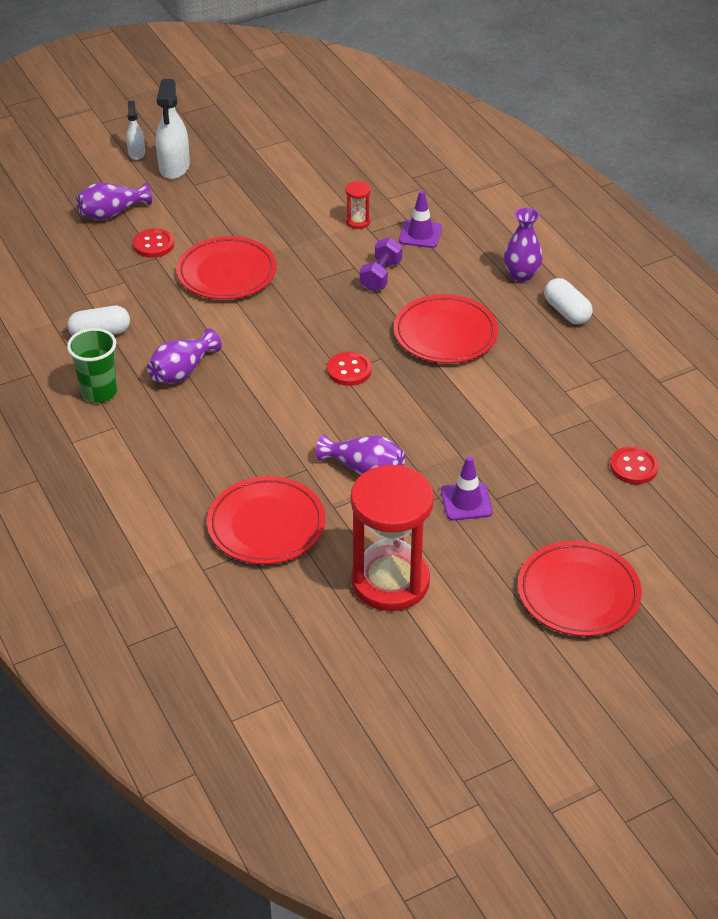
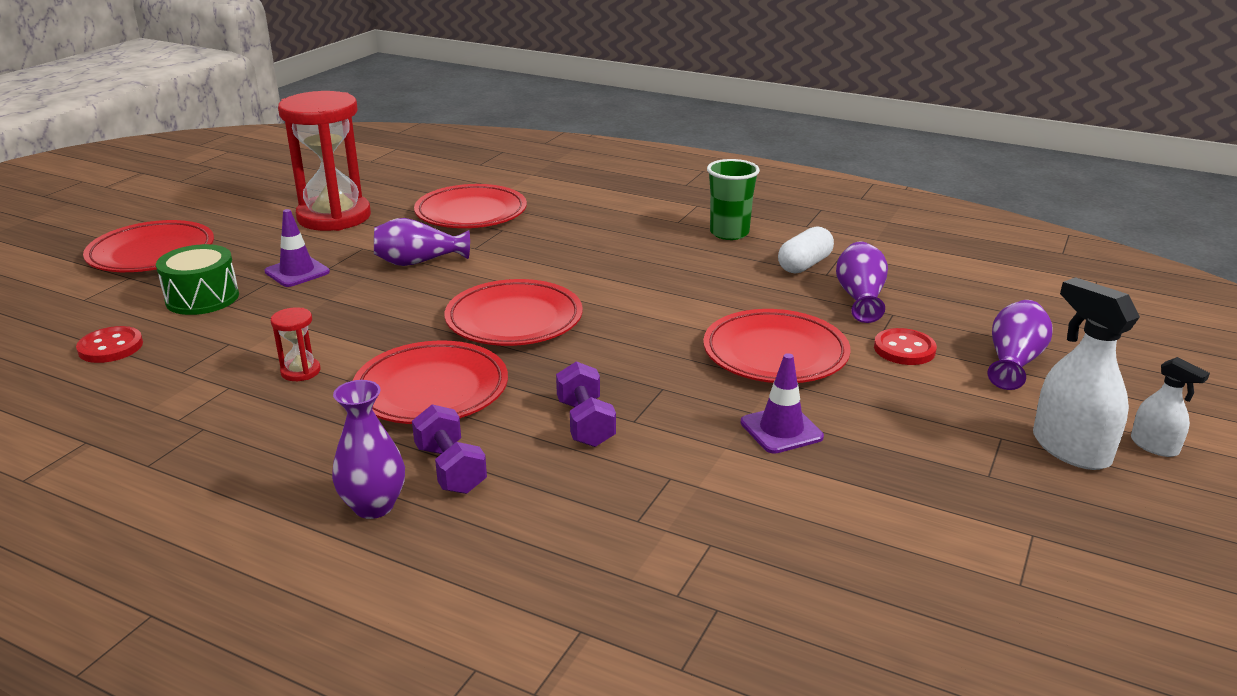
camera: 145 degrees right, 15 degrees down
(182, 371) = (681, 266): purple vase -> purple vase (860, 298)
(349, 370) = (514, 320): red button -> red plate
(358, 221) = (707, 484): red hourglass -> red hourglass (300, 371)
(420, 234) = (591, 505): purple traffic cone -> purple traffic cone (781, 430)
(471, 279) = (450, 469): none -> purple dumbbell
(553, 499) = (202, 298): none -> green drum
(567, 312) = (267, 480): white capsule -> none

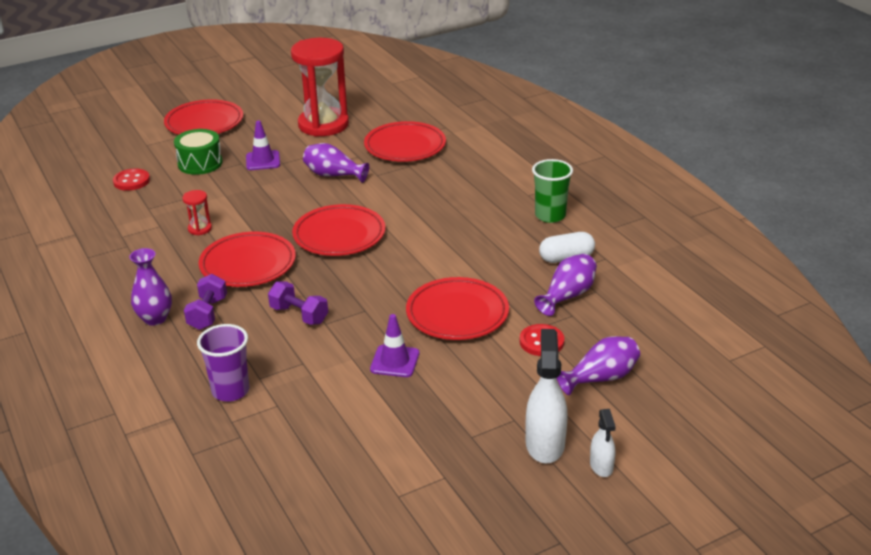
camera: 35 degrees right, 5 degrees up
(585, 423) = (299, 315): purple dumbbell -> purple dumbbell turned 75 degrees counterclockwise
(620, 554) = (230, 391): none -> purple cup

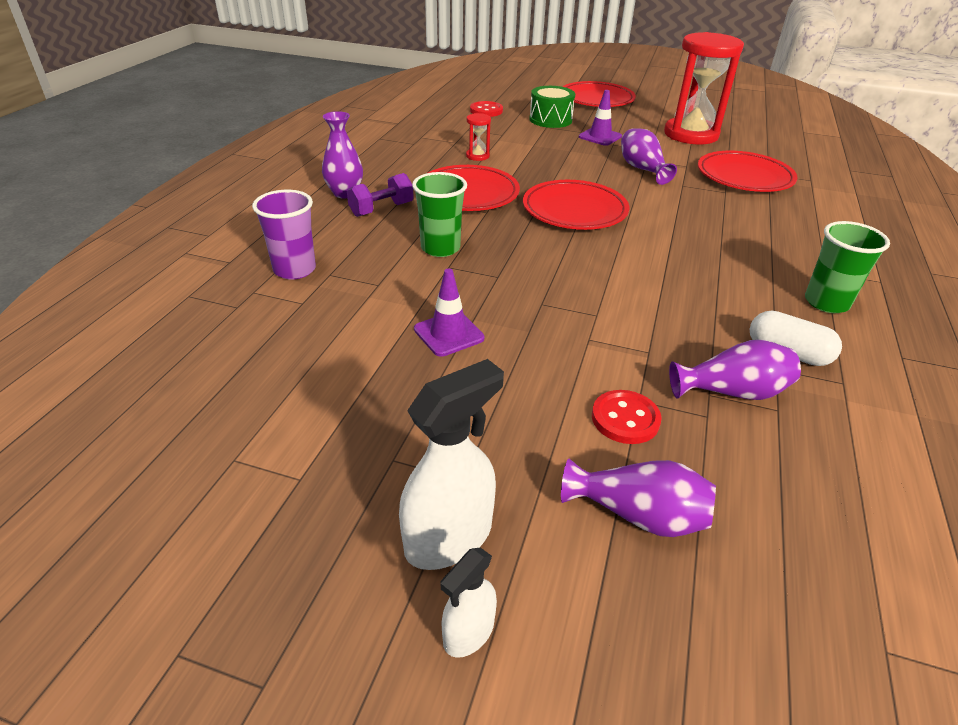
camera: 45 degrees right, 5 degrees up
(299, 315) = (440, 248): purple dumbbell -> green cup
(457, 314) = (576, 331): red plate -> none

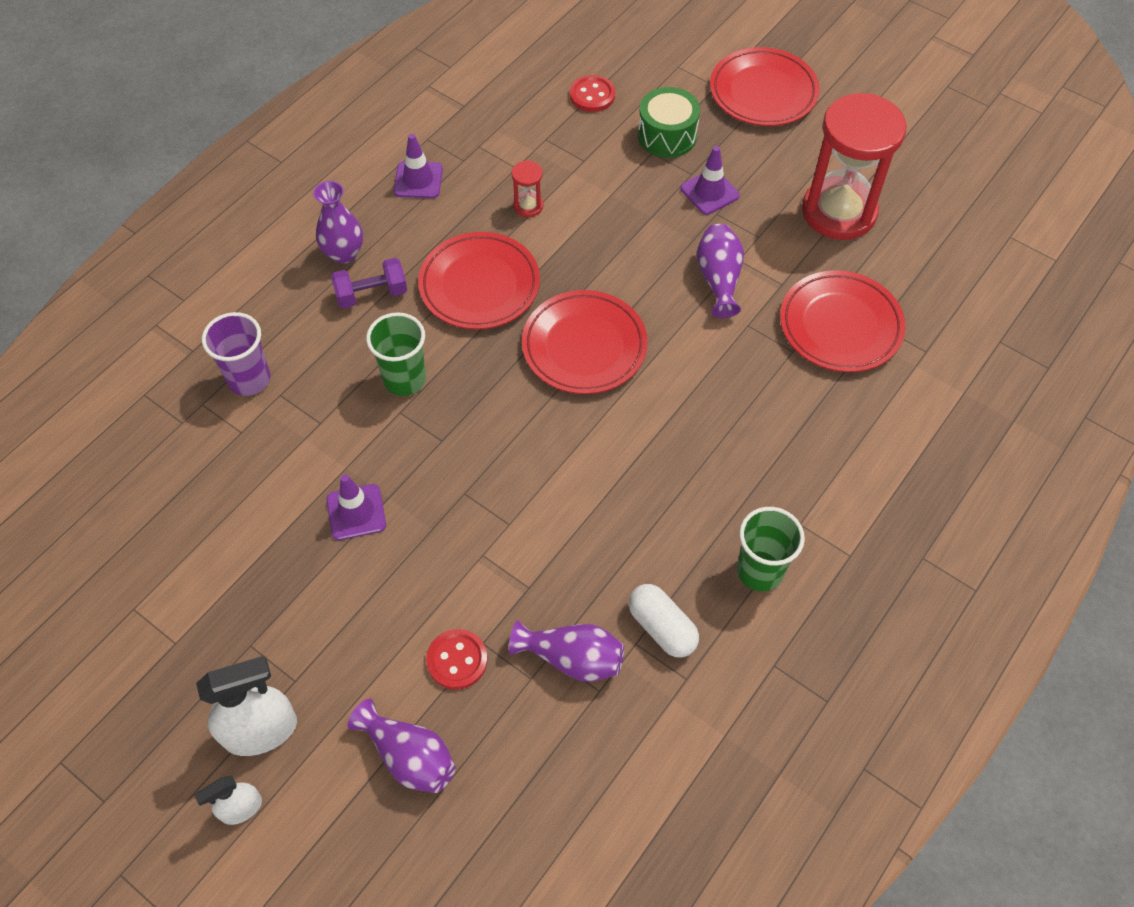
camera: 20 degrees right, 20 degrees up
(385, 155) = (418, 180): none -> purple traffic cone

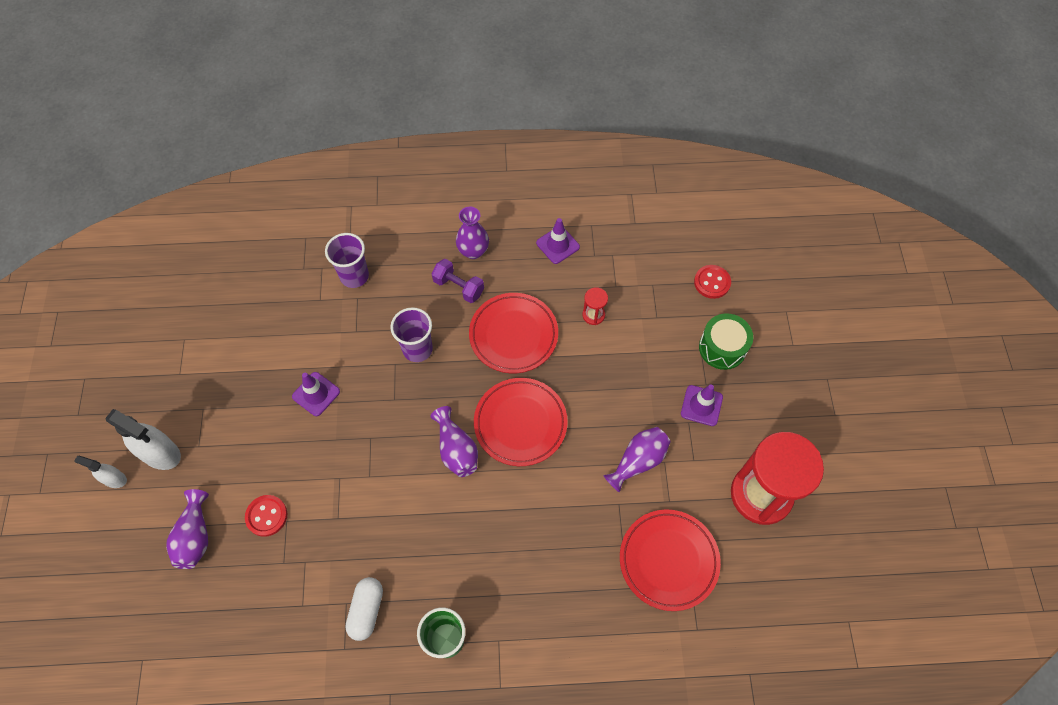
camera: 50 degrees right, 5 degrees up
(404, 379) = (417, 349): green cup -> purple cup
(572, 658) = (311, 575): purple vase -> purple vase (456, 449)
(763, 92) = (816, 376): red plate -> none

